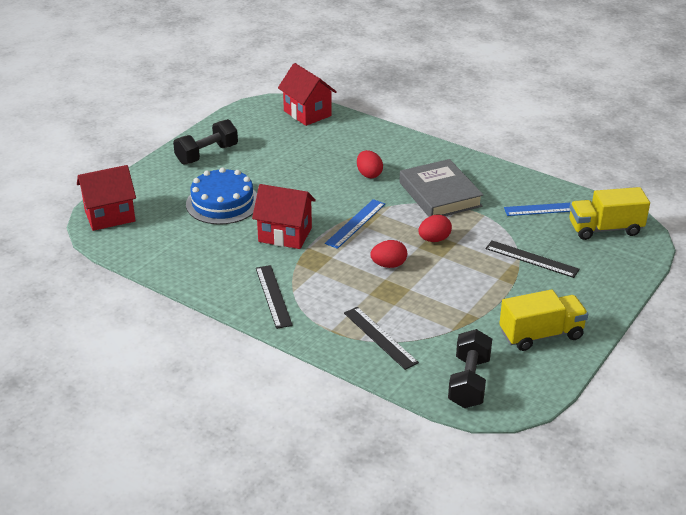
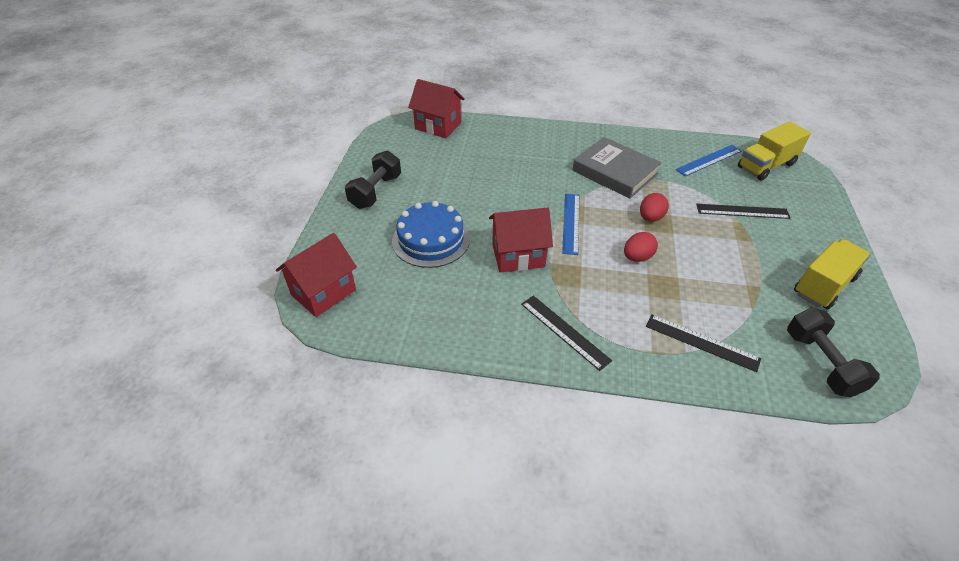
camera: 25 degrees left, 10 degrees up
(369, 174) = (540, 170): red egg -> none

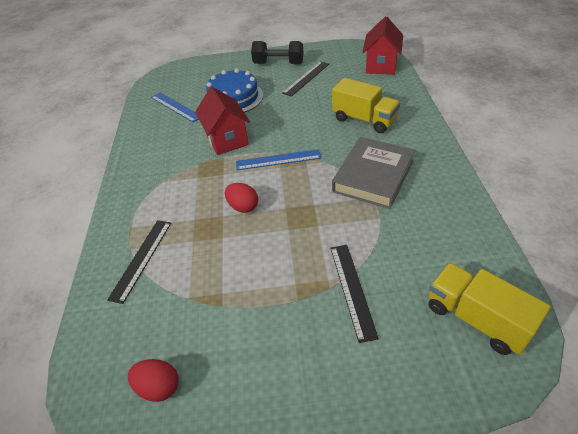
camera: 80 degrees right, 0 degrees up
(323, 292) = (174, 74): red house -> none
(564, 331) = (149, 176): black ruler -> black ruler (306, 78)
(650, 218) = (306, 210): red egg -> red egg (159, 387)
(709, 160) = (448, 253): blue ruler -> blue ruler (176, 107)
(821, 363) = (117, 357): black dumbbell -> none
(824, 285) = (235, 373): yellow truck -> yellow truck (364, 120)

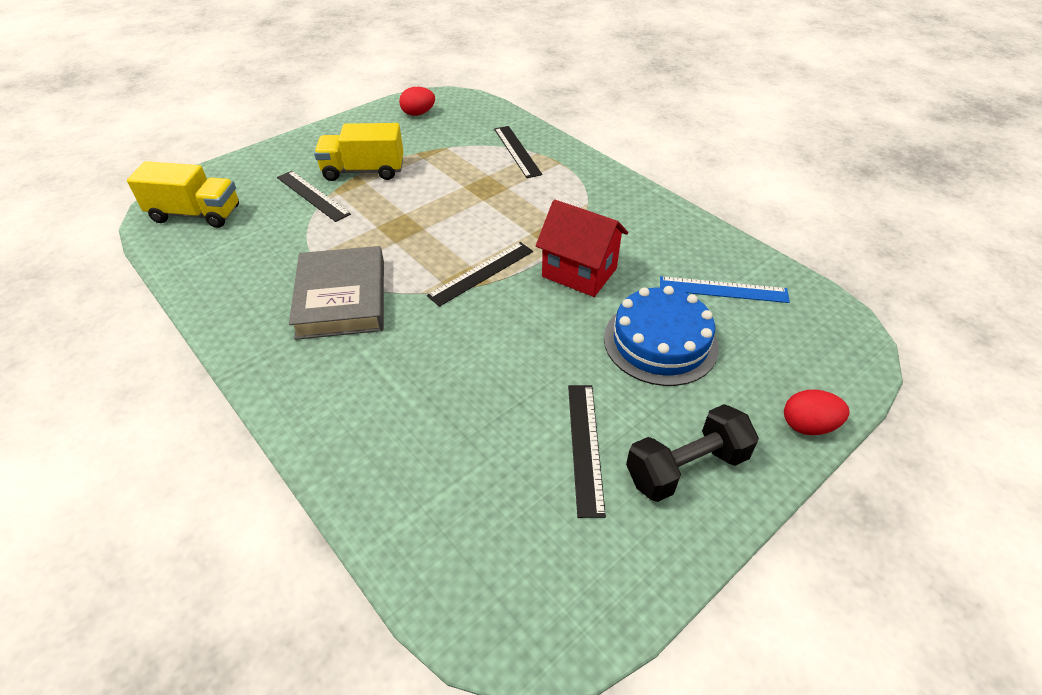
camera: 140 degrees right, 0 degrees up
(243, 207) = (470, 214): red egg -> red egg (808, 426)
(278, 160) = (481, 273): blue ruler -> black ruler
(364, 120) = (403, 385): yellow truck -> yellow truck (363, 171)
(381, 65) = (453, 569): red house -> none

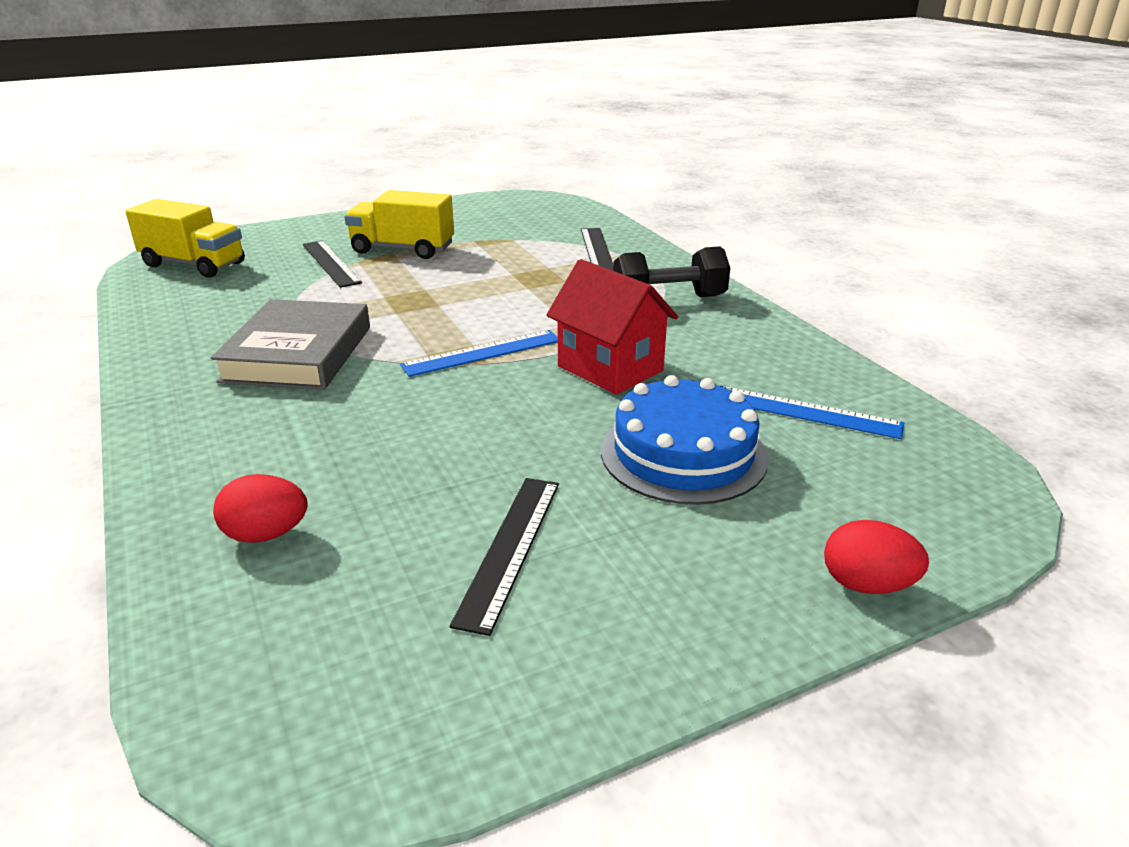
camera: 15 degrees right, 15 degrees down
(418, 113) = (498, 209): red egg -> red egg (266, 534)
(481, 273) = (482, 353): black ruler -> blue ruler
(686, 467) = (645, 600): black dumbbell -> black dumbbell (668, 299)

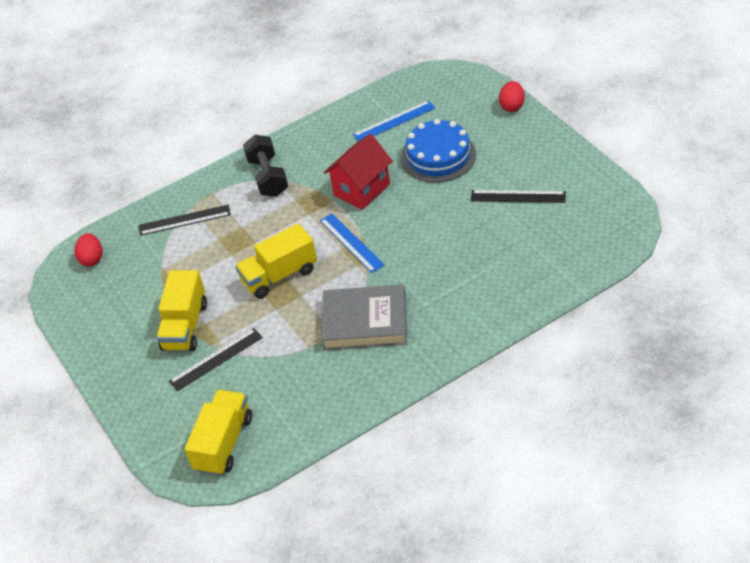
camera: 90 degrees left, 15 degrees up
(266, 534) = (529, 270): red egg -> red egg (92, 259)
(448, 300) = (279, 276): none -> yellow truck
(805, 412) = (394, 121): blue ruler -> blue ruler turned 45 degrees clockwise

